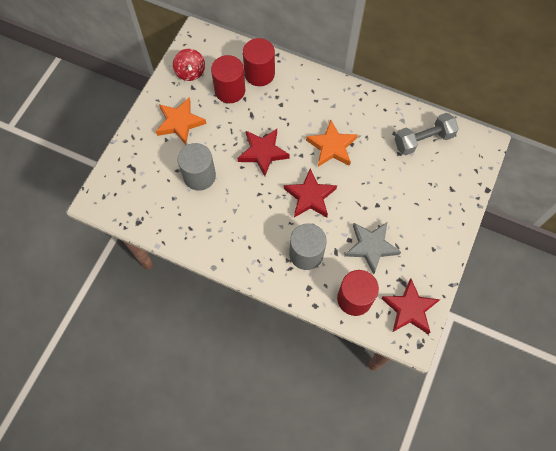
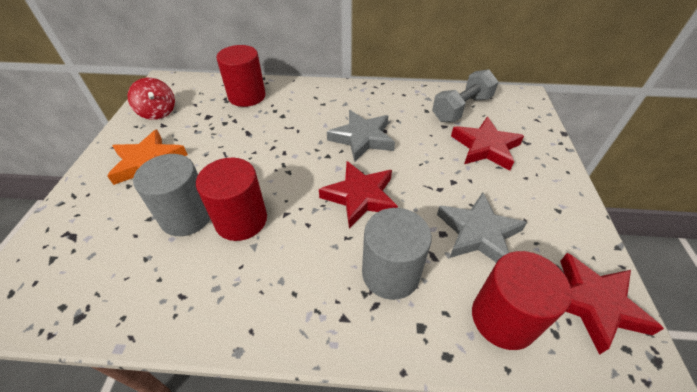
camera: 20 degrees left, 20 degrees down
(230, 90) = (213, 117): red cylinder -> red cylinder (241, 220)
(263, 152) = (275, 165): red star -> red star (485, 147)
(332, 146) = (362, 138): orange star -> grey star

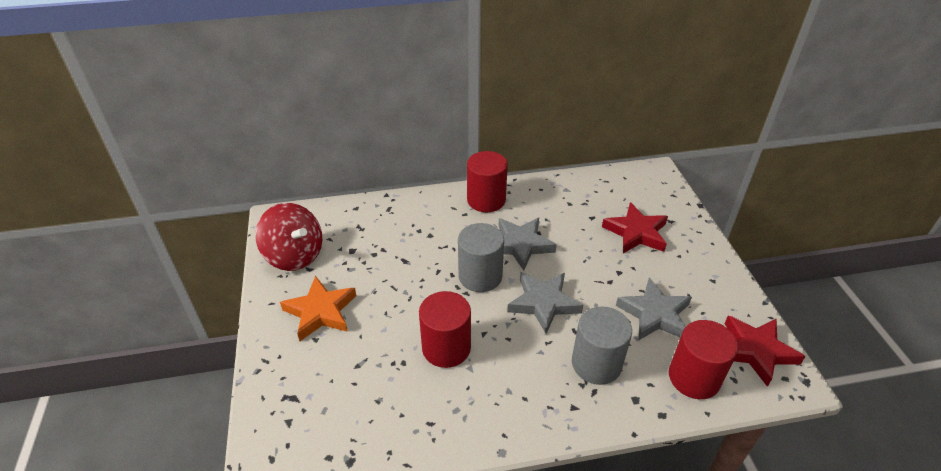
camera: 15 degrees left, 5 degrees down
(158, 112) = (294, 255): red spinning top -> red spinning top, size x1.51
(187, 216) = (393, 355): grey cylinder -> grey cylinder (480, 276)
(247, 96) = (381, 219): red cylinder -> red cylinder (486, 200)
(360, 196) = (543, 303): red star -> grey star
(461, 108) = (602, 195): grey dumbbell -> none

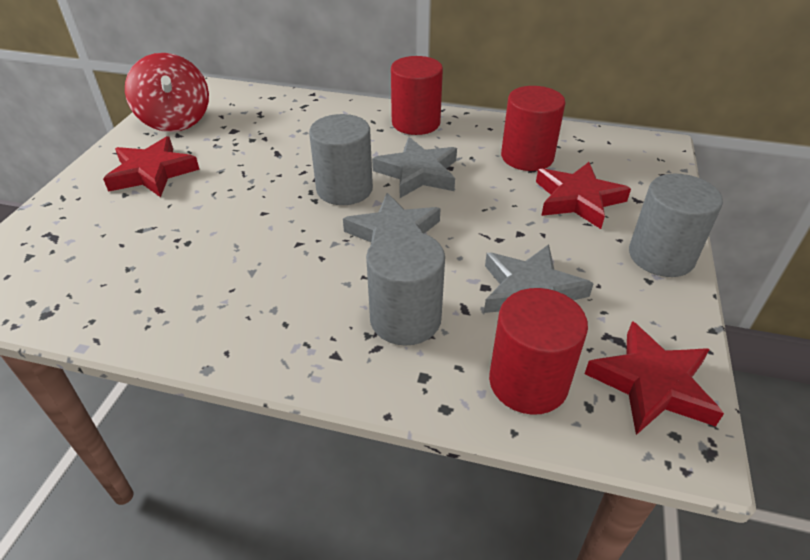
camera: 25 degrees right, 0 degrees up
(321, 312) = (152, 173): orange star -> red star
(446, 348) = (244, 244): red cylinder -> red cylinder (527, 157)
(709, 260) = (661, 256): none -> grey cylinder

